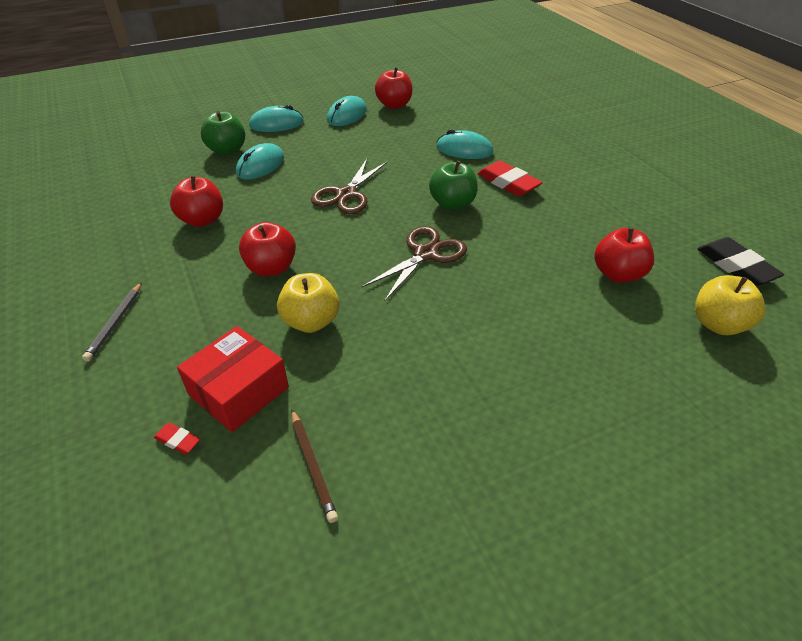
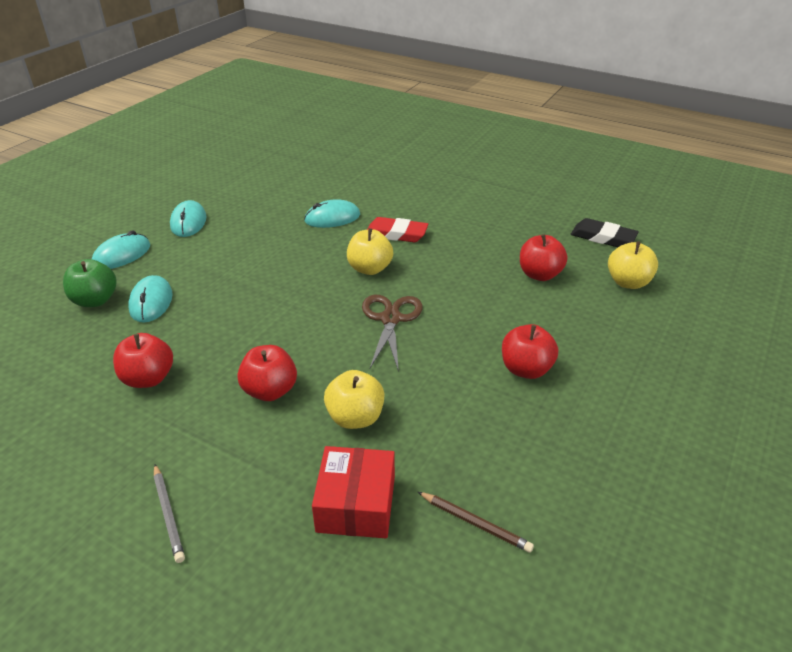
camera: 35 degrees left, 5 degrees down
(178, 440) = (348, 572): red eraser -> none
(346, 194) = (269, 296): brown scissors -> none
(394, 105) = (226, 197): red apple -> red apple (526, 369)
(452, 204) = (370, 269): green apple -> yellow apple

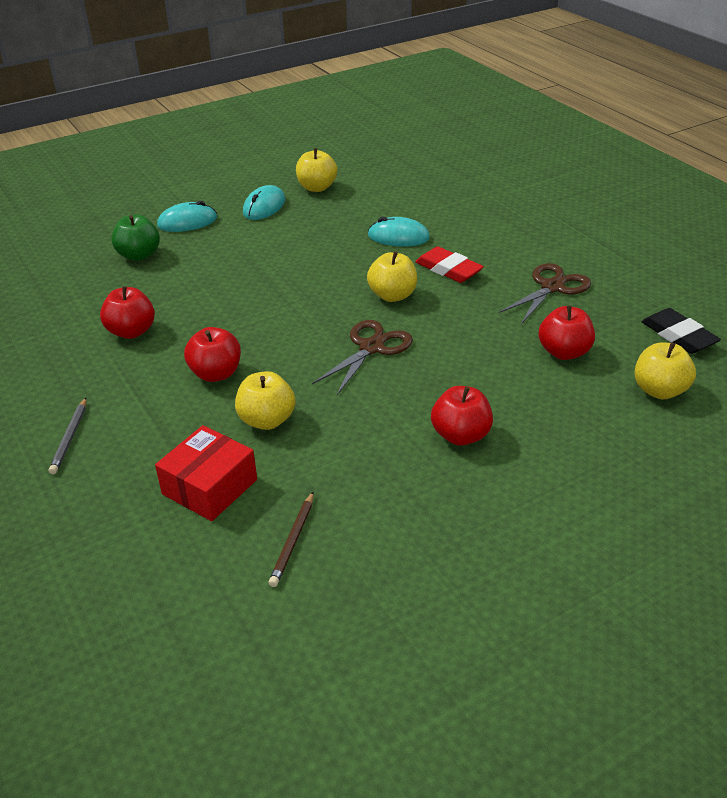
camera: 30 degrees right, 0 degrees up
(151, 302) = (180, 269): turquoise mouse -> none
(224, 194) = (317, 188): none -> yellow apple
(475, 523) = (293, 541): brown pencil -> brown pencil turned 45 degrees clockwise
(486, 226) = (552, 287): none -> brown scissors

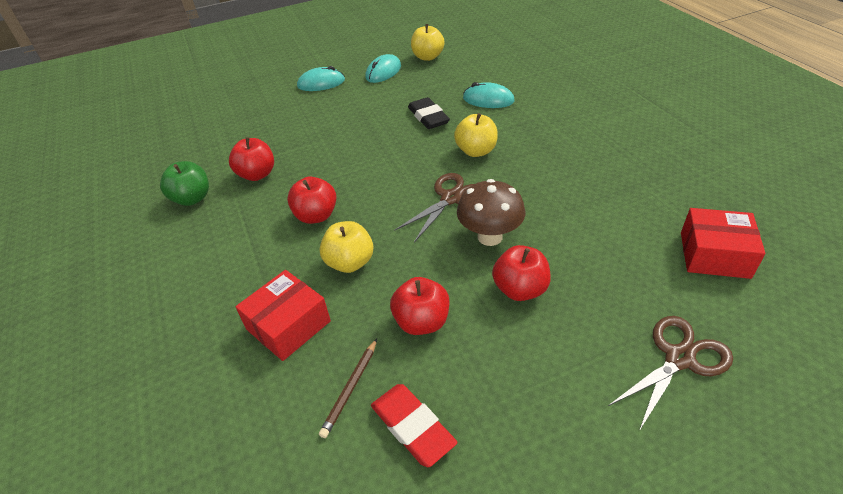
camera: 10 degrees right, 5 degrees up
(70, 438) = (185, 268): grey pencil -> none
(139, 255) = (278, 110): green apple -> green apple (192, 198)
(421, 385) = (490, 237): none -> brown mushroom
(448, 269) = (527, 129): red eraser -> red eraser (412, 427)
(552, 287) = (617, 149): brown scissors -> brown scissors (679, 358)
(564, 352) = (624, 211): red apple -> red apple (422, 322)
(659, 390) = (714, 255): yellow apple -> red box
(678, 335) = (734, 200): black eraser -> black eraser (428, 117)

